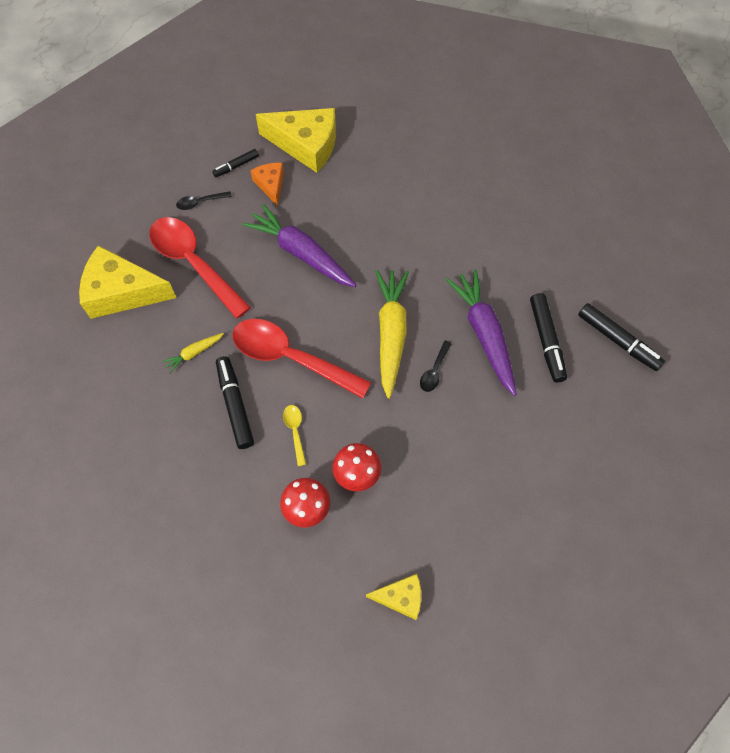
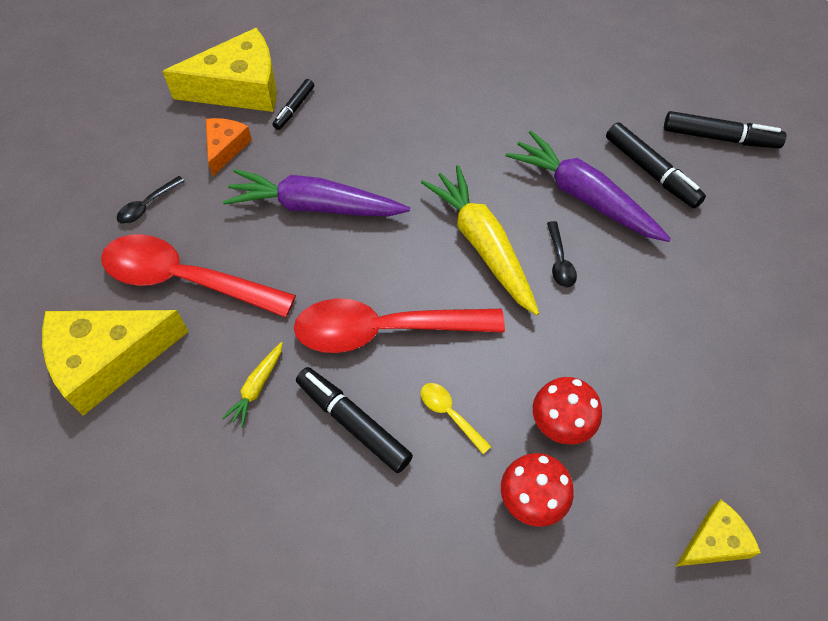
camera: 30 degrees left, 5 degrees down
(236, 166) = (167, 145): black marker -> black marker (294, 108)
(271, 185) = (225, 148): orange cheese -> orange cheese turned 60 degrees clockwise

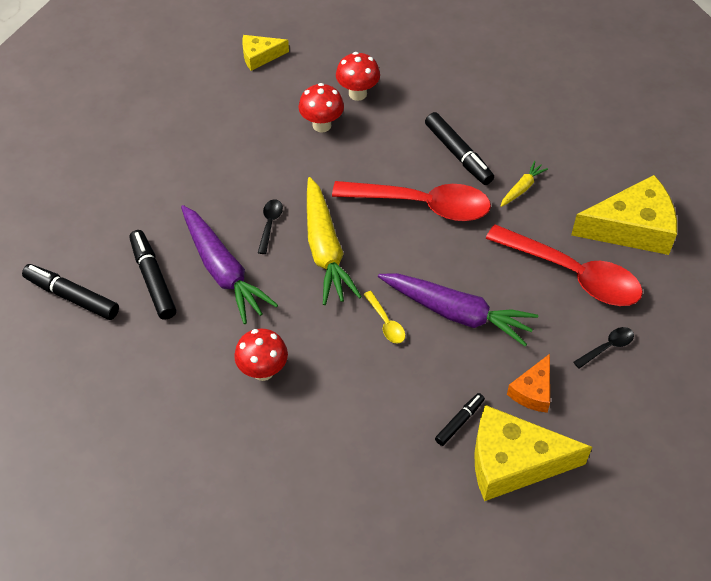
camera: 165 degrees left, 5 degrees down
(450, 414) = (391, 146): yellow spoon -> yellow spoon (386, 323)
(494, 112) = (263, 371): none -> red mushroom

